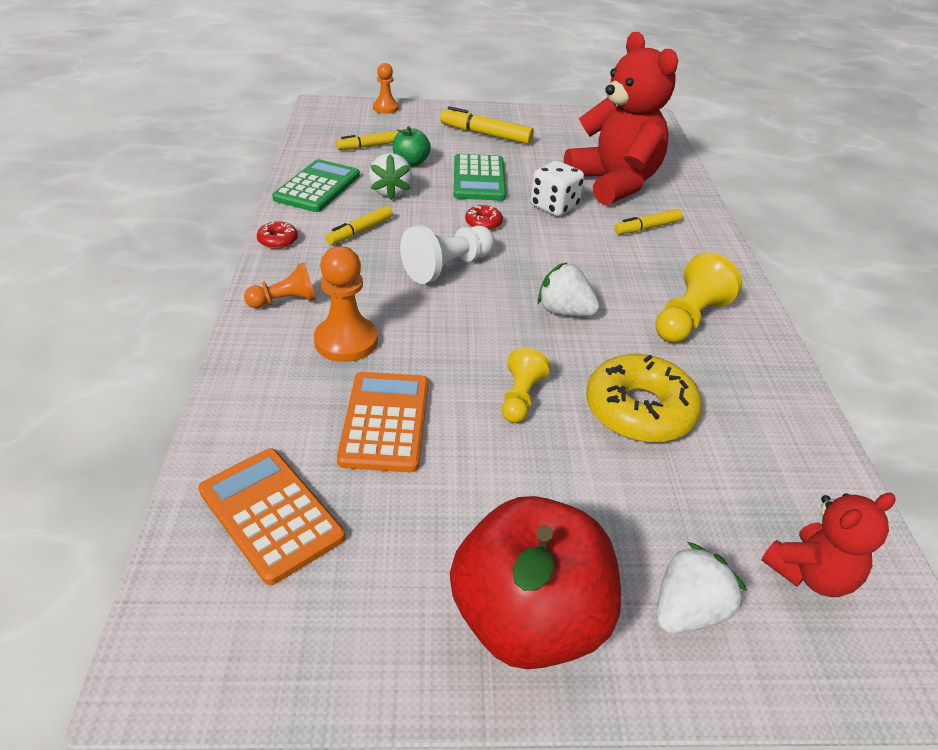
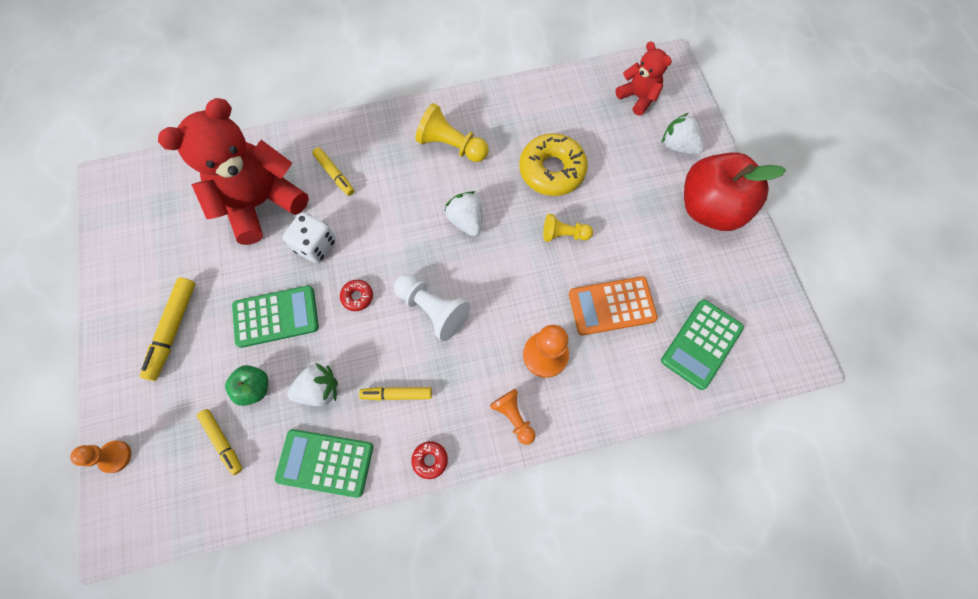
camera: 100 degrees left, 30 degrees up
(271, 514) = (701, 344): orange calculator -> green calculator
(360, 231) = (397, 394): yellow marker -> yellow marker turned 150 degrees clockwise
(564, 311) = (466, 220): white strawberry -> white strawberry turned 135 degrees clockwise

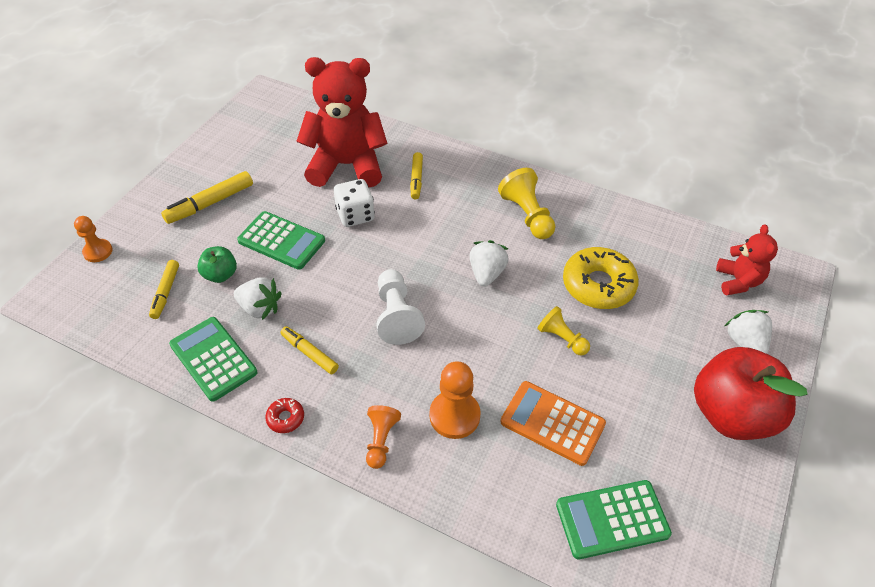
camera: 40 degrees right, 20 degrees down
(357, 297) = (350, 267): red donut -> none

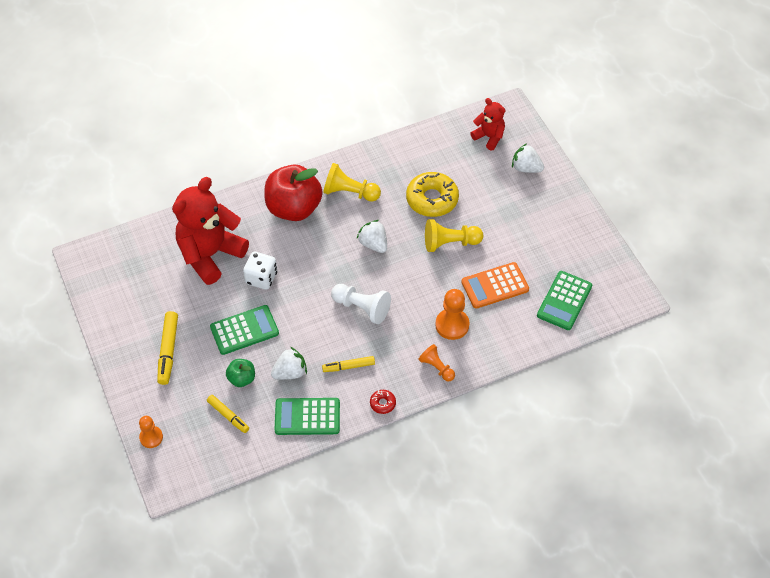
camera: 50 degrees left, 5 degrees up
(416, 179) = (262, 226): yellow marker -> none
(562, 338) = (450, 243): yellow pawn -> yellow pawn, size x1.55
(731, 414) = (557, 209): red apple -> red apple (294, 208)

